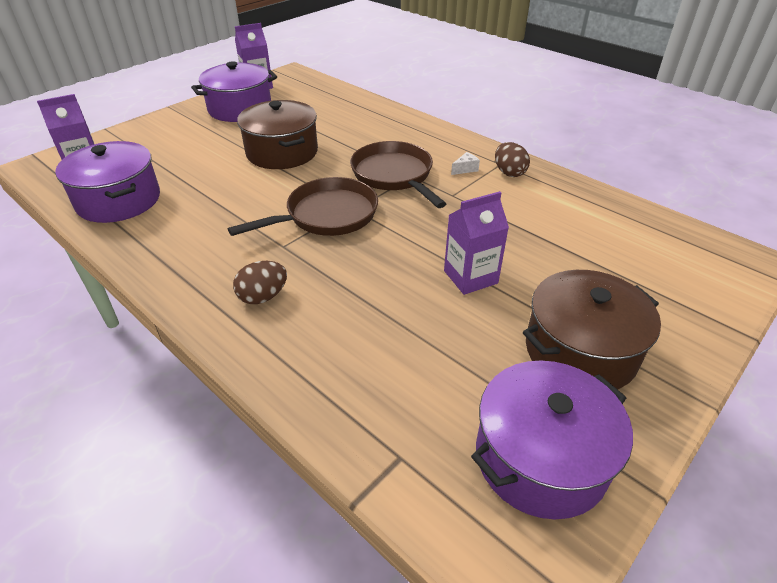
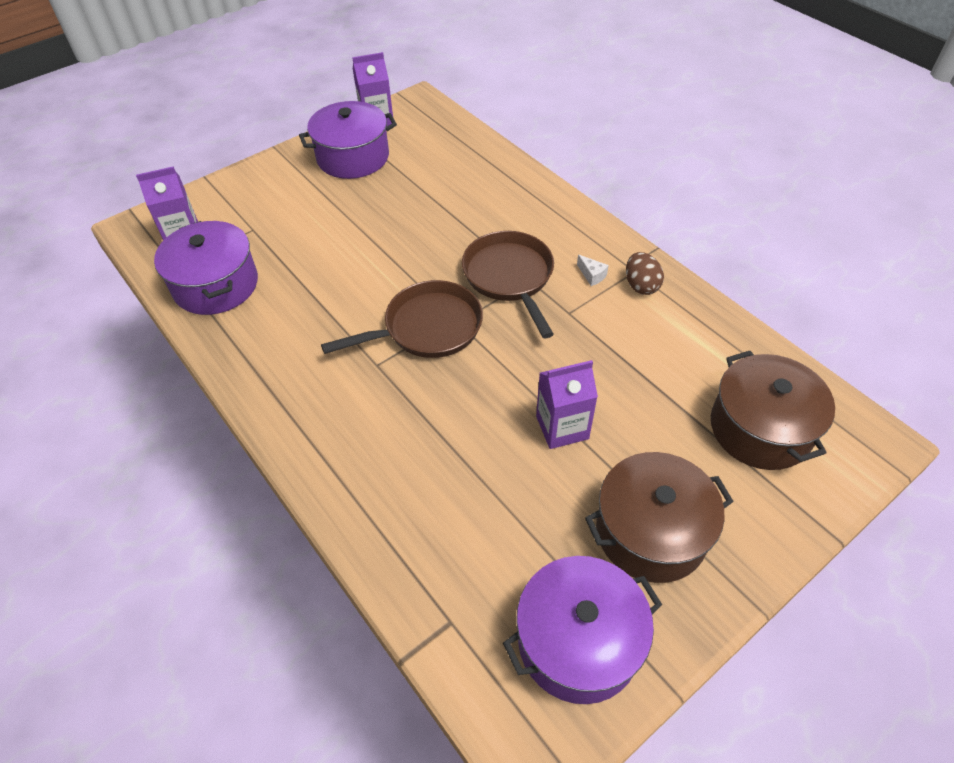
camera: 10 degrees right, 10 degrees up
(263, 297) = (349, 427): brown egg -> none
(282, 152) = (392, 230): brown pot -> brown pot (760, 428)
(465, 169) = (592, 275): white cheese -> white cheese turned 75 degrees clockwise

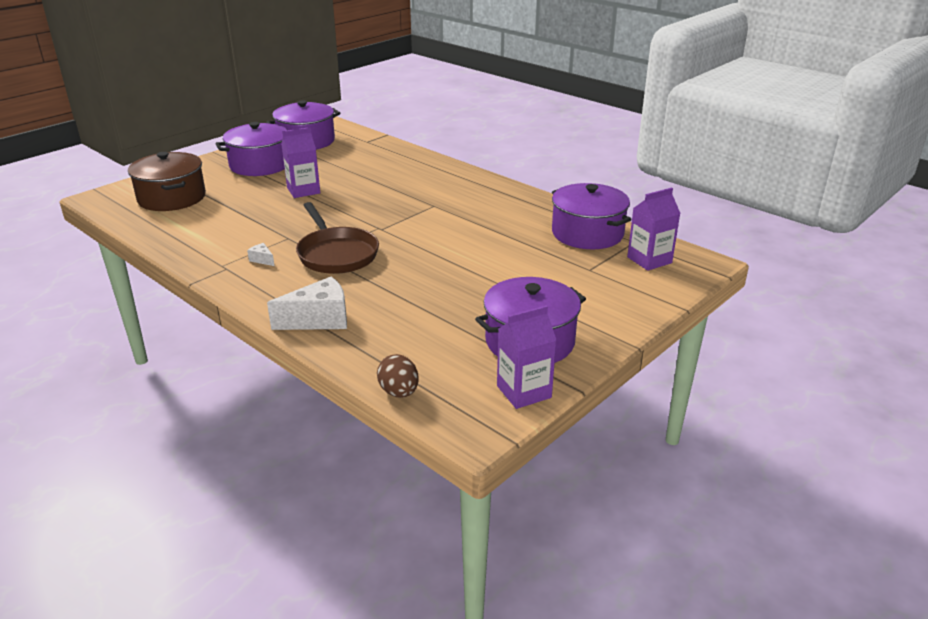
camera: 170 degrees right, 20 degrees down
(427, 328) = (402, 223): brown pan -> none
(524, 192) = (319, 319): none -> white cheese
(641, 286) = (220, 256): brown egg -> brown egg (399, 392)
(651, 532) = (260, 165): brown pot -> purple pot

